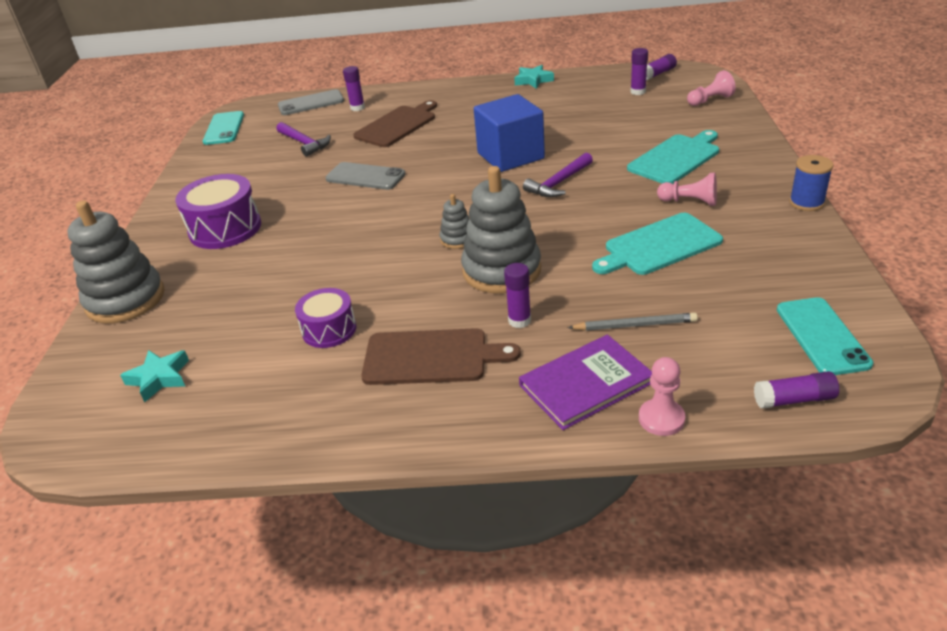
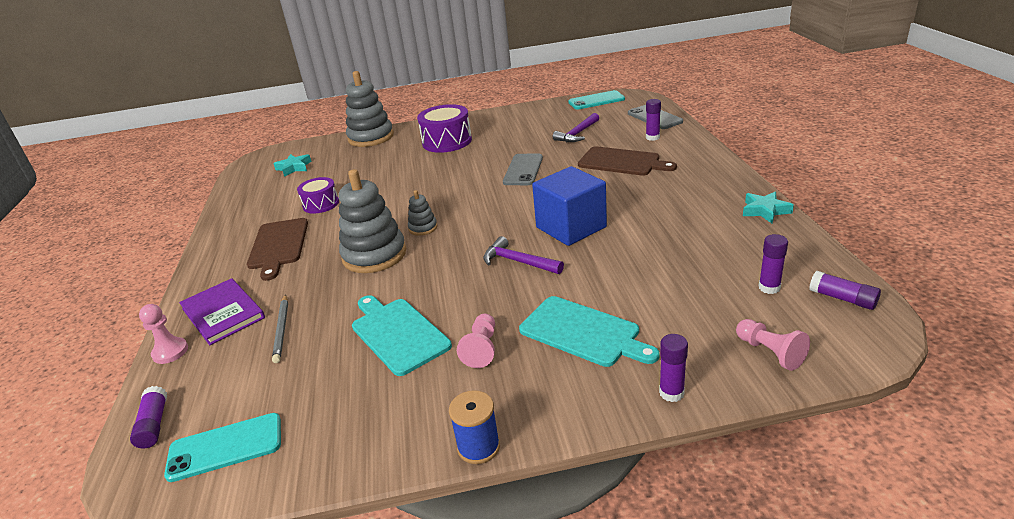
camera: 80 degrees right, 5 degrees down
(519, 321) = (306, 274): purple glue stick -> purple glue stick (671, 393)

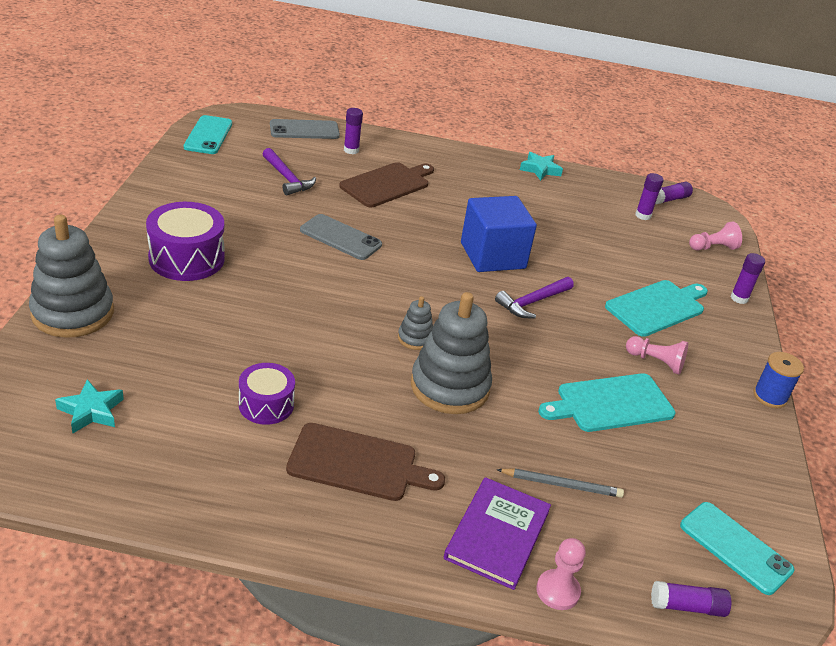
camera: 80 degrees left, 5 degrees up
(223, 313) = (497, 534): purple book -> purple book turned 45 degrees counterclockwise
(225, 447) = (735, 548): turquoise phone -> turquoise phone turned 45 degrees counterclockwise

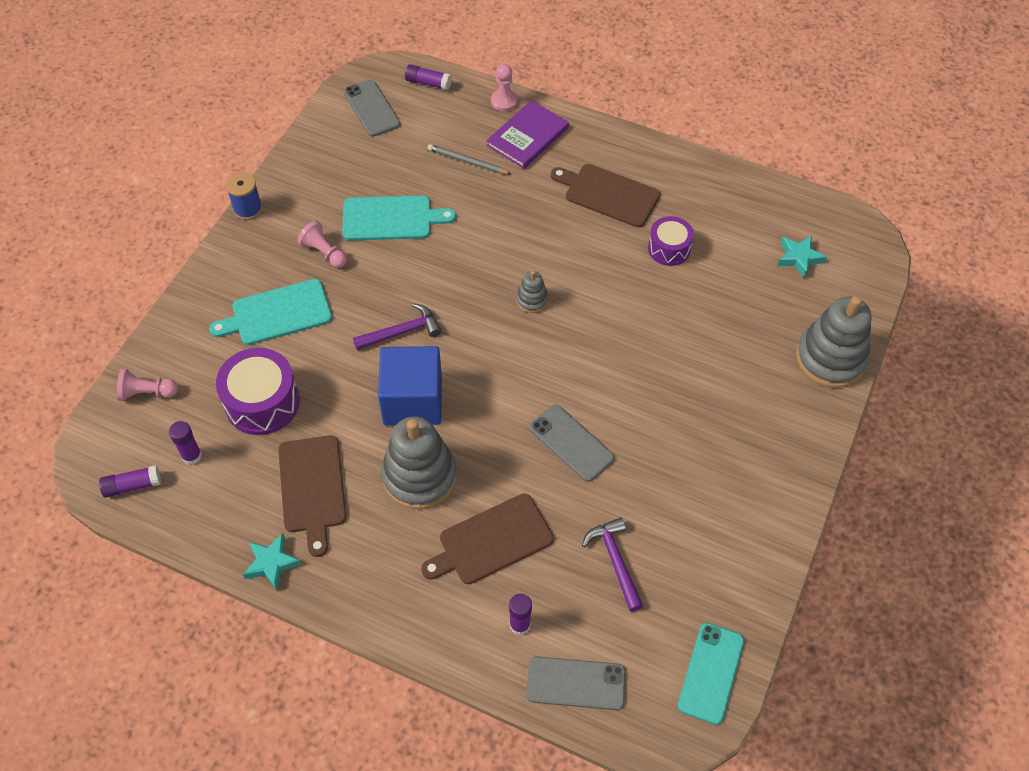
camera: 160 degrees left, 20 degrees up
(187, 258) = (733, 422): purple drum -> purple drum (262, 402)
(449, 387) = (518, 248): grey stacking toy -> grey stacking toy (419, 476)
(539, 204) = (312, 488): none -> brown cutting board
(735, 548) = (371, 108): turquoise phone -> grey phone
(739, 298) = (181, 317): purple glue stick -> none

